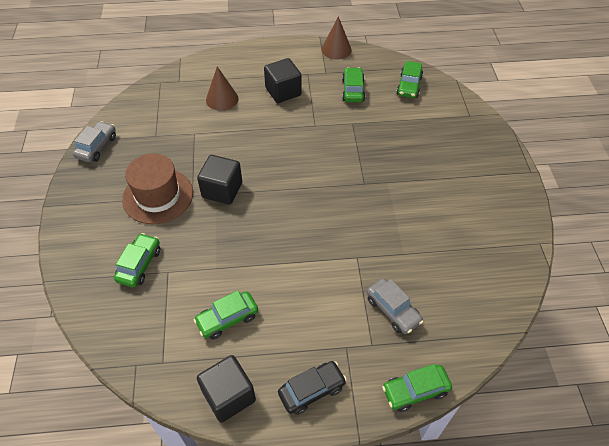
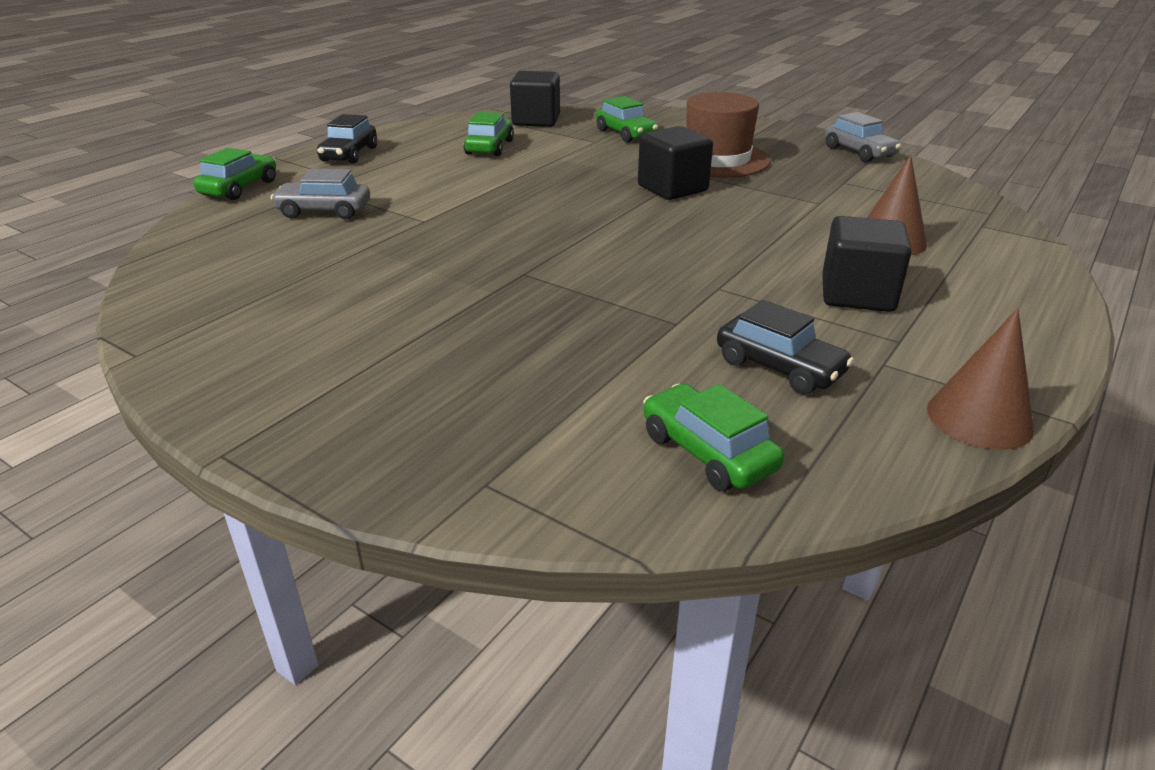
camera: 130 degrees right, 20 degrees down
(229, 396) = (419, 130): black cube -> black cube (536, 121)
(353, 90) = (779, 367): green car -> black car

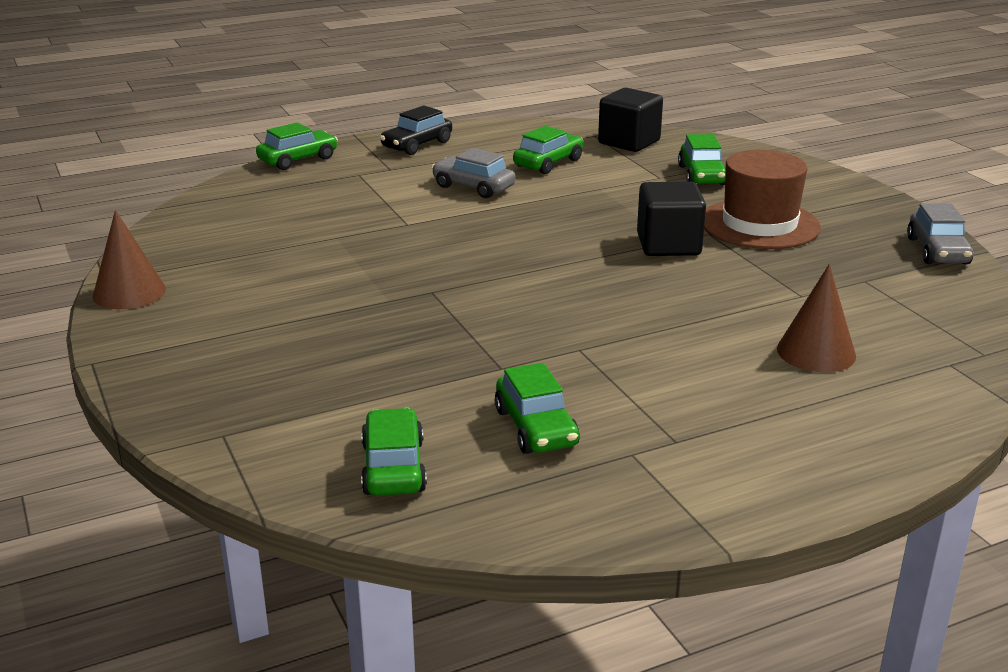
camera: 30 degrees right, 5 degrees down
(324, 211) = (339, 196): grey car -> grey car (473, 187)
(779, 367) = (536, 428): black car -> green car
(857, 294) = (699, 391): black cube -> none
(979, 418) = (646, 520): brown cone -> brown cone (129, 292)

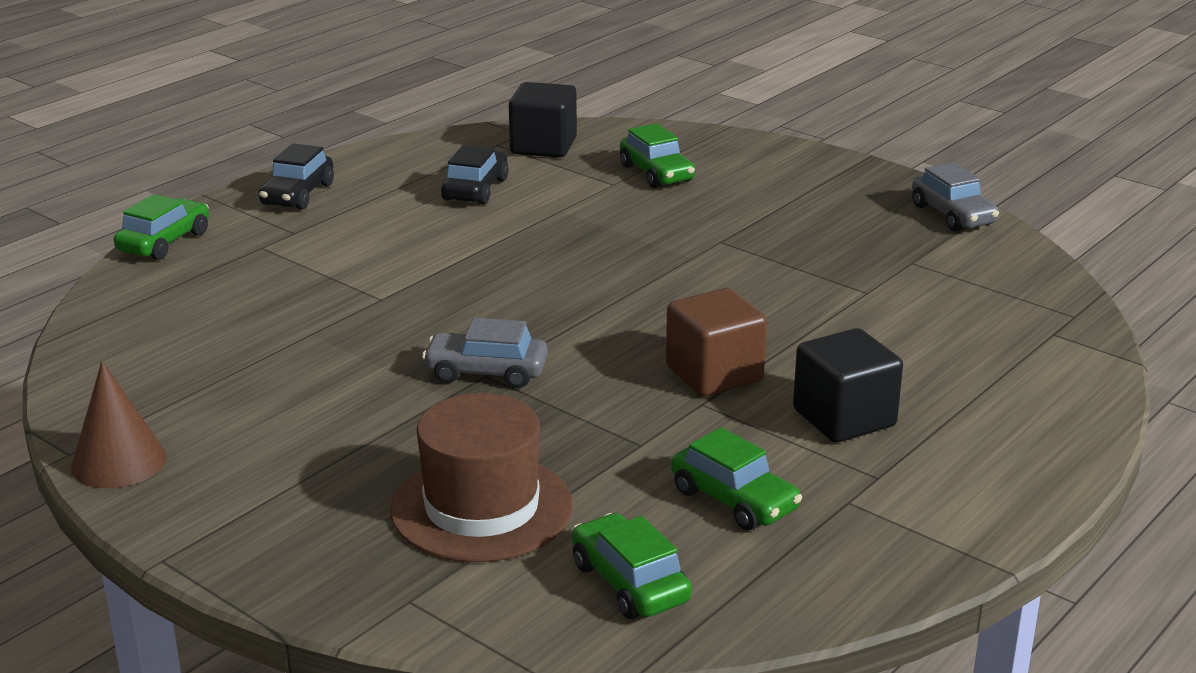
camera: 25 degrees left, 0 degrees up
(473, 187) = (416, 236): grey car -> grey car (486, 372)
(548, 163) = (475, 189): green car -> black car
(610, 329) = (714, 374): none -> brown cube
(668, 245) = (691, 263): black cube -> black cube (844, 418)
(759, 224) = (762, 220): brown hat -> brown hat (481, 508)
(816, 352) = (929, 350): brown cone -> none

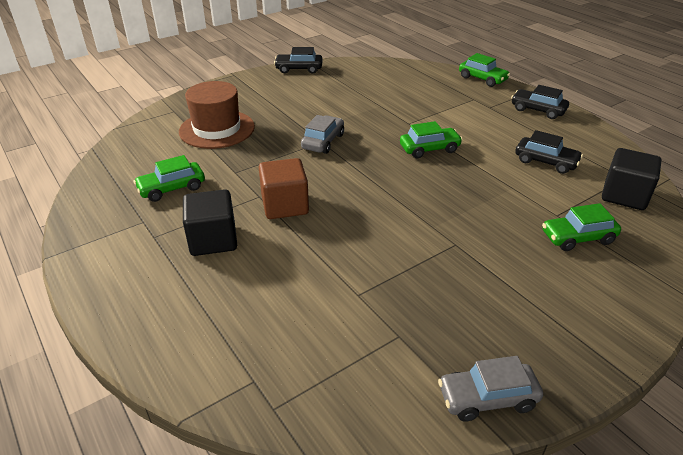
camera: 105 degrees right, 10 degrees up
(119, 462) = (299, 69): brown cone -> black car
(629, 583) = (141, 153): green car -> green car (429, 149)

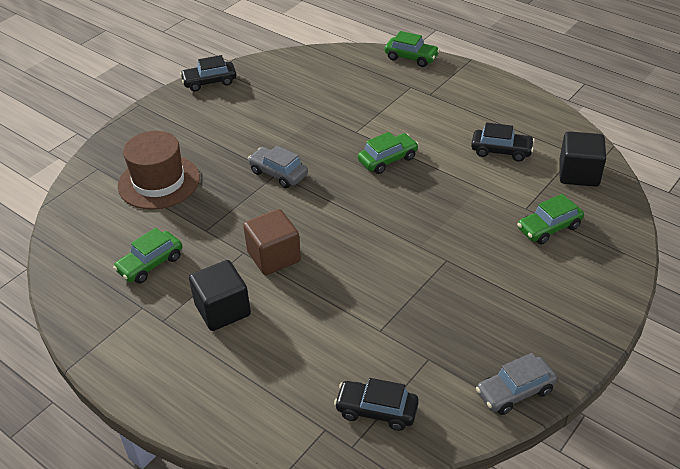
camera: 15 degrees left, 5 degrees up
(323, 141) = (278, 173): grey car -> grey car turned 60 degrees counterclockwise
(537, 110) = (477, 88): black car -> black car (376, 410)

